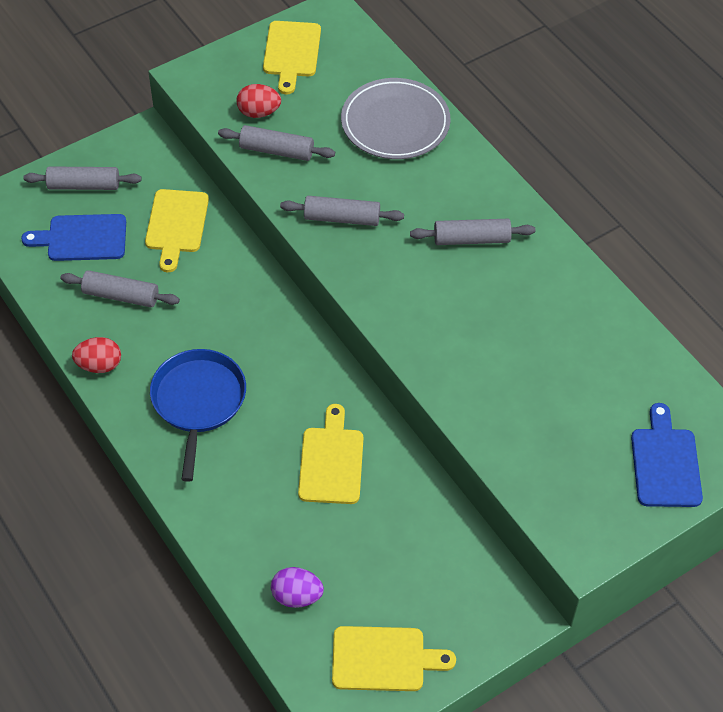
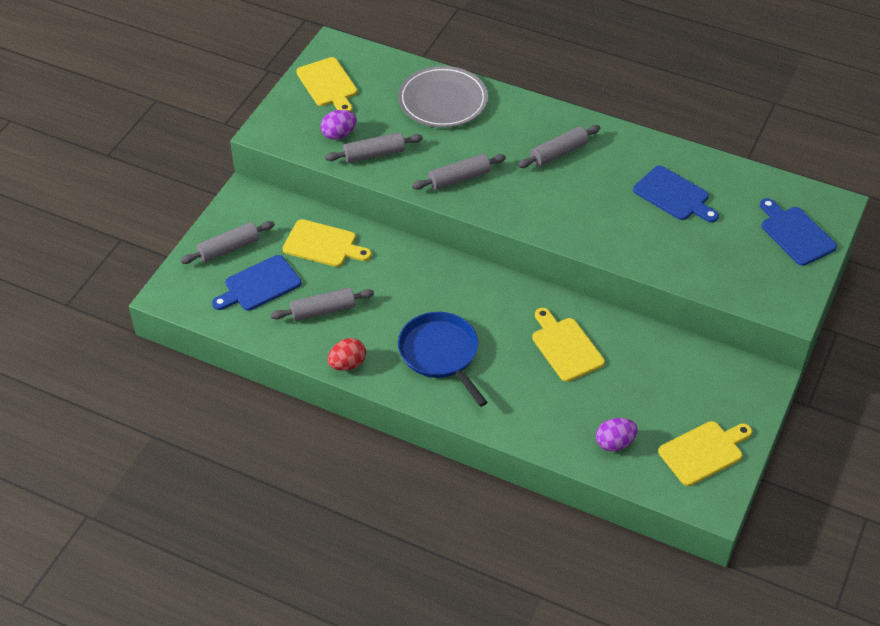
camera: 30 degrees left, 5 degrees down
(176, 225) = (323, 244): yellow cutting board -> yellow cutting board turned 45 degrees counterclockwise
(259, 112) = (339, 134): red egg -> purple egg
(560, 349) = (674, 195): none -> blue cutting board

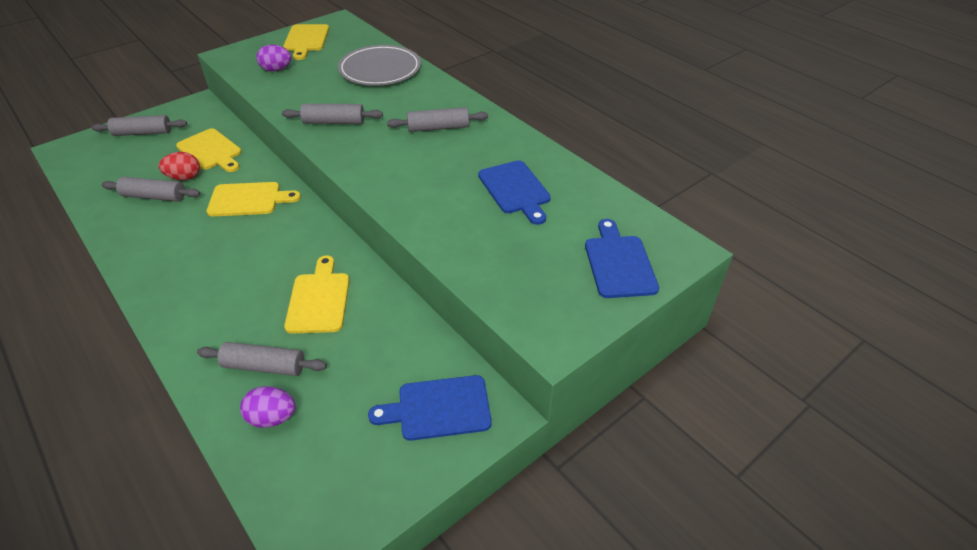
camera: 25 degrees right, 5 degrees down
(259, 285) = (132, 163): blue cutting board -> blue cutting board (438, 408)
(347, 364) = (122, 244): red egg -> red egg (184, 177)
(374, 154) = (287, 88): grey rolling pin -> grey rolling pin (264, 366)
(440, 354) = (204, 264): blue pan -> none
(703, 452) = (357, 472): yellow cutting board -> yellow cutting board (248, 199)

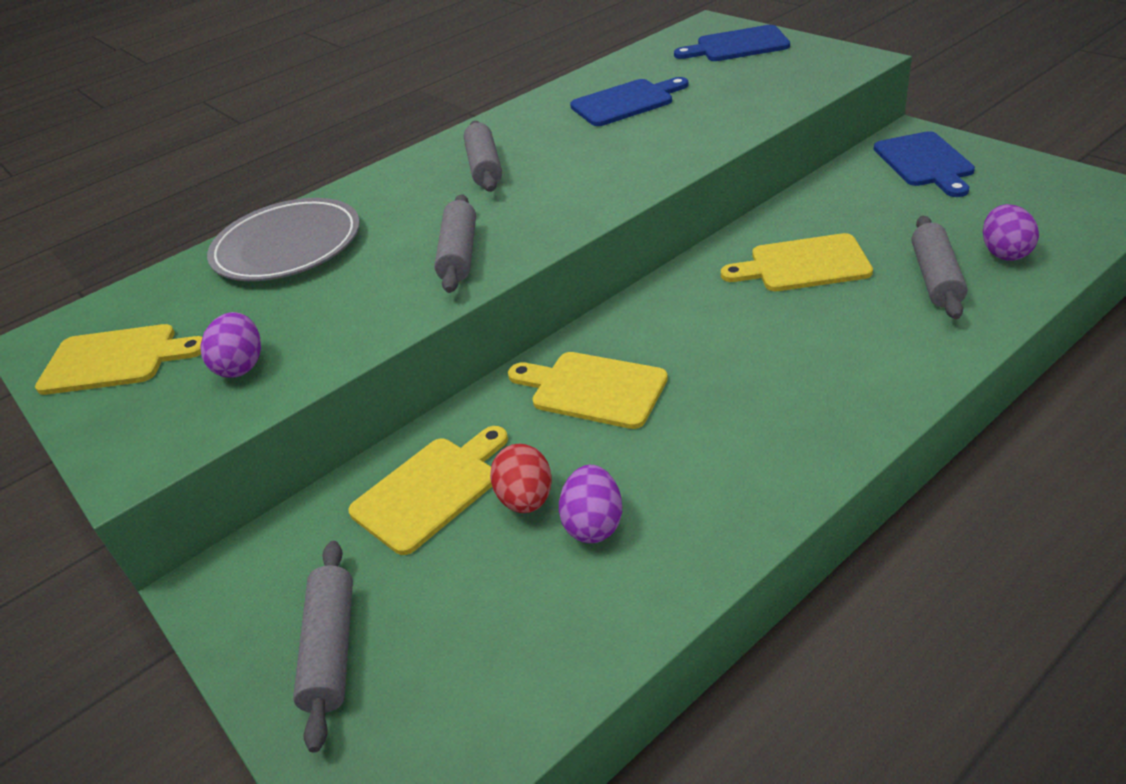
camera: 85 degrees left, 5 degrees down
(154, 197) = (593, 524): grey rolling pin -> purple egg
(248, 199) = (593, 389): yellow cutting board -> yellow cutting board turned 60 degrees counterclockwise

